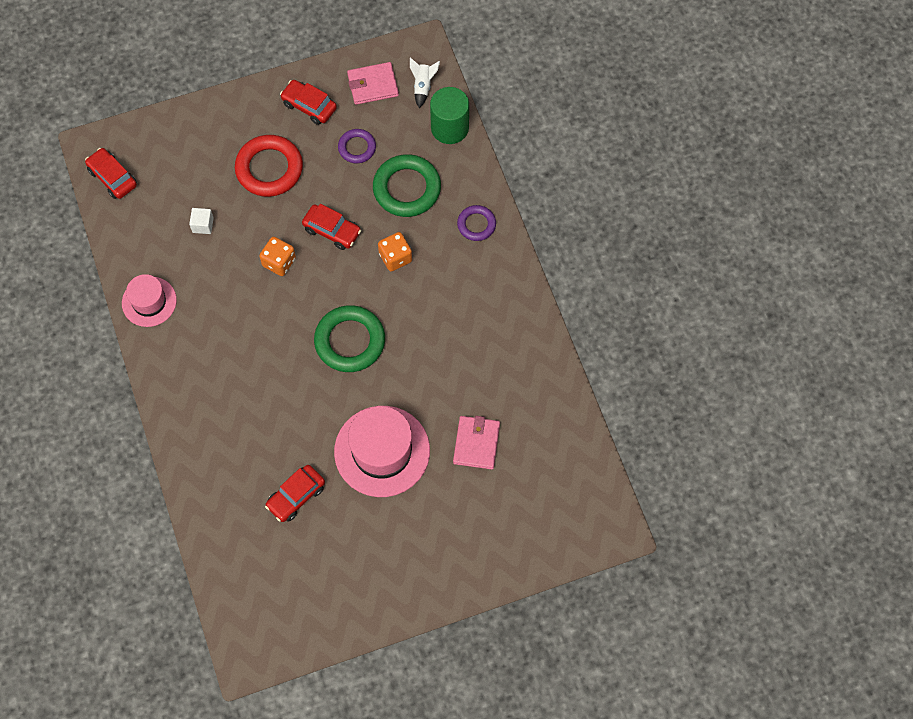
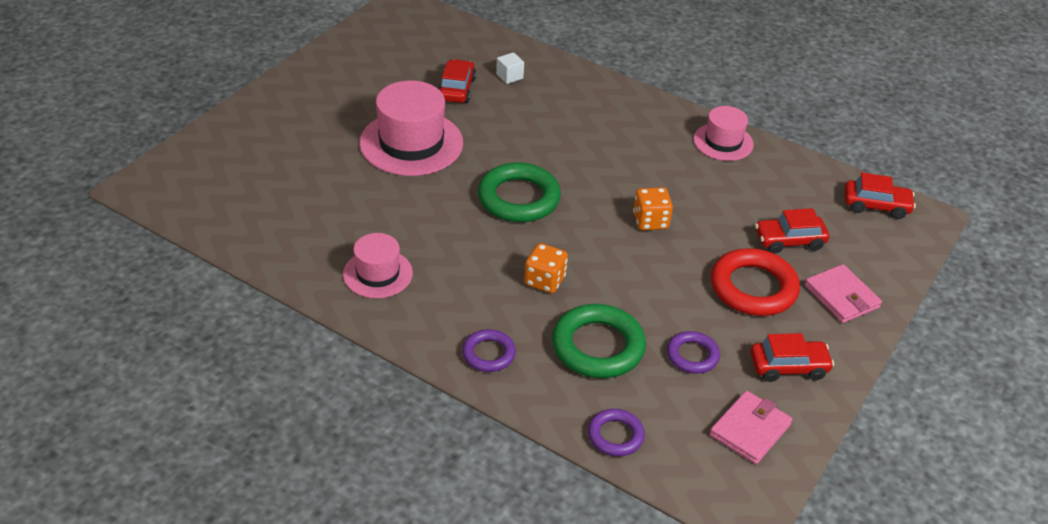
camera: 140 degrees right, 25 degrees down
(203, 225) = (752, 213): white cube -> white cube (509, 76)
(332, 231) = (631, 270): red car -> red car (789, 241)
(423, 86) = (694, 464): white rocket -> none
(449, 128) = (615, 436): green cylinder -> purple ring
(476, 443) = (327, 185): pink wallet -> pink wallet (841, 297)
(499, 332) = (377, 274): none -> pink hat

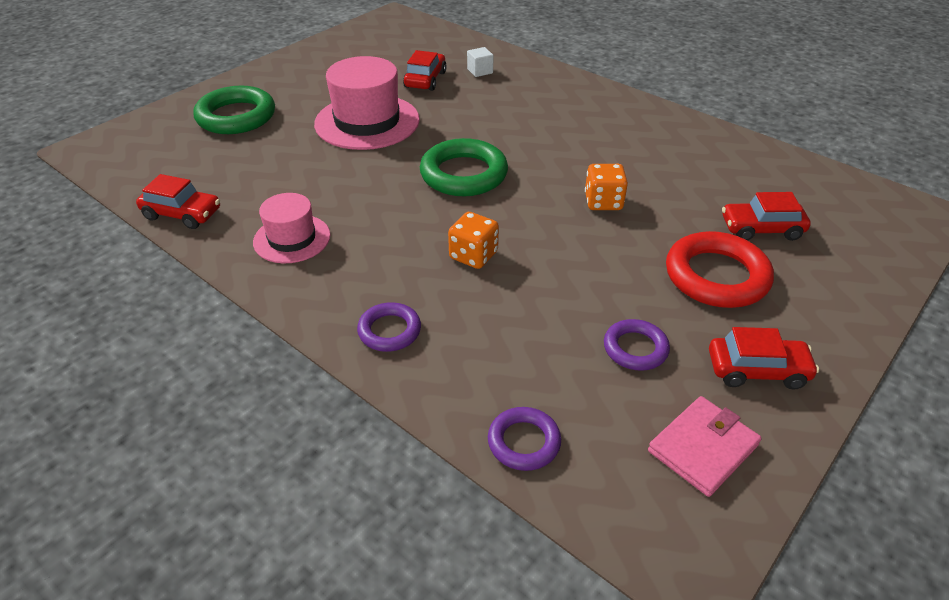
camera: 10 degrees right, 0 degrees up
(598, 346) = (521, 331): green ring -> green ring (236, 117)
(723, 142) = (691, 132): pink hat -> none
(841, 297) = (825, 292): pink wallet -> none
(876, 206) = (863, 198): red car -> red car (182, 214)

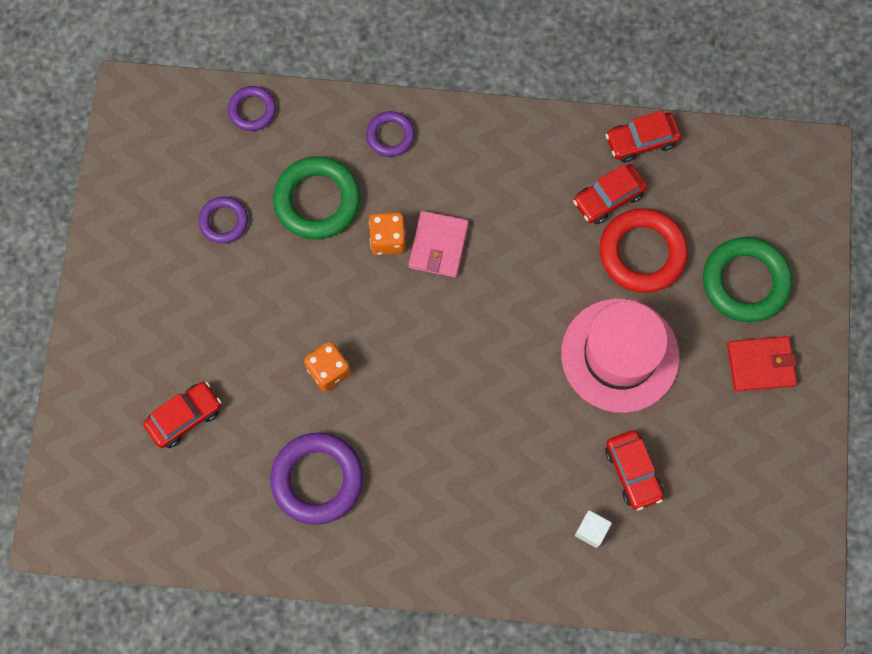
camera: 145 degrees right, 30 degrees up
(285, 85) = (760, 365): none -> red wallet
(292, 239) = (533, 170): pink hat -> none
(464, 174) = (469, 333): green ring -> green ring (317, 201)
(658, 155) = (317, 479): none -> purple ring
(703, 448) = (150, 169): pink wallet -> pink wallet (438, 246)
(716, 276) = (198, 332): red ring -> red ring (642, 253)
(757, 370) = (138, 252): red car -> red car (608, 198)

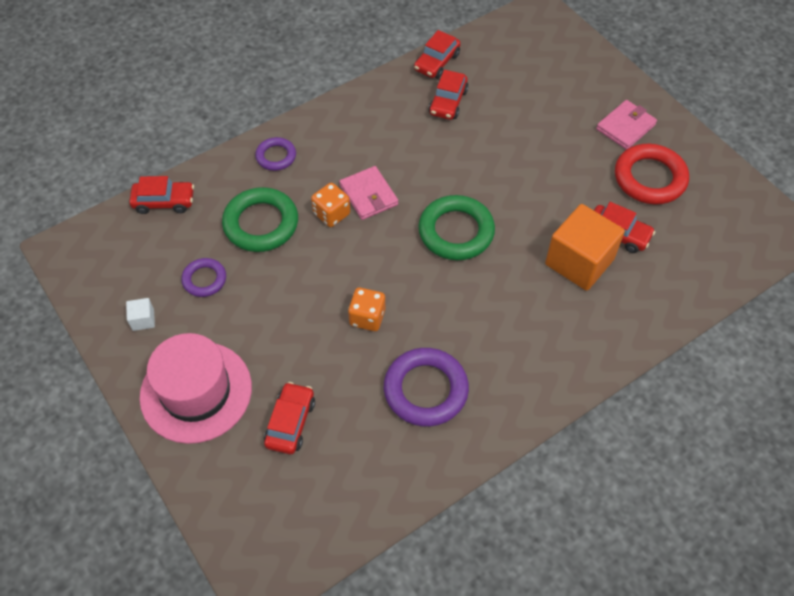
camera: 40 degrees left, 15 degrees down
(252, 110) = (164, 202): purple ring -> red car
(567, 470) = (579, 262): none -> orange cube
(591, 531) = (630, 284): white cube -> white cube (143, 320)
(620, 355) = (542, 177): pink hat -> pink hat (196, 391)
(642, 253) = (498, 117): red ring -> red ring (649, 178)
(745, 282) = (571, 92): green ring -> green ring (456, 232)
(760, 365) = (625, 127): red wallet -> pink wallet

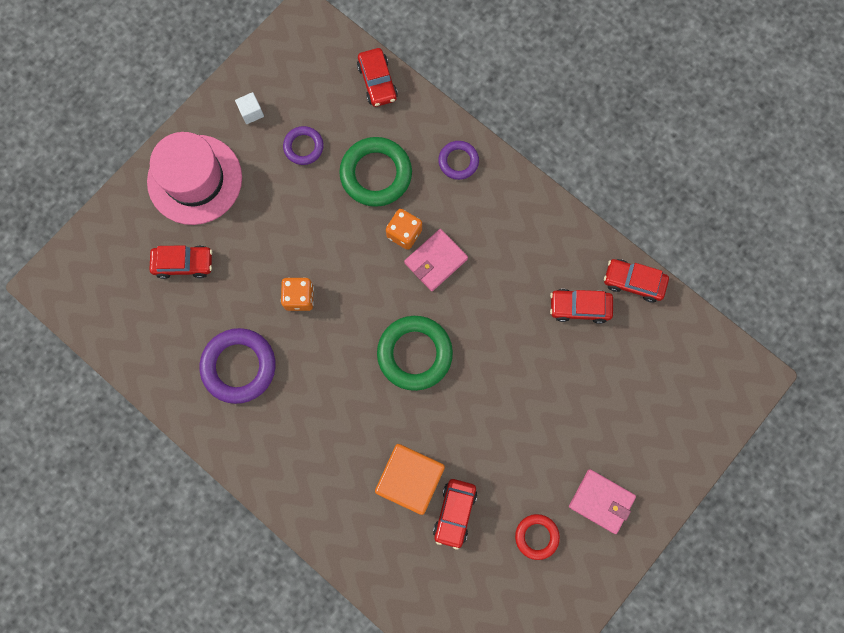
camera: 75 degrees right, 20 degrees up
(649, 178) = (536, 536): red ring -> red ring, size x0.57

